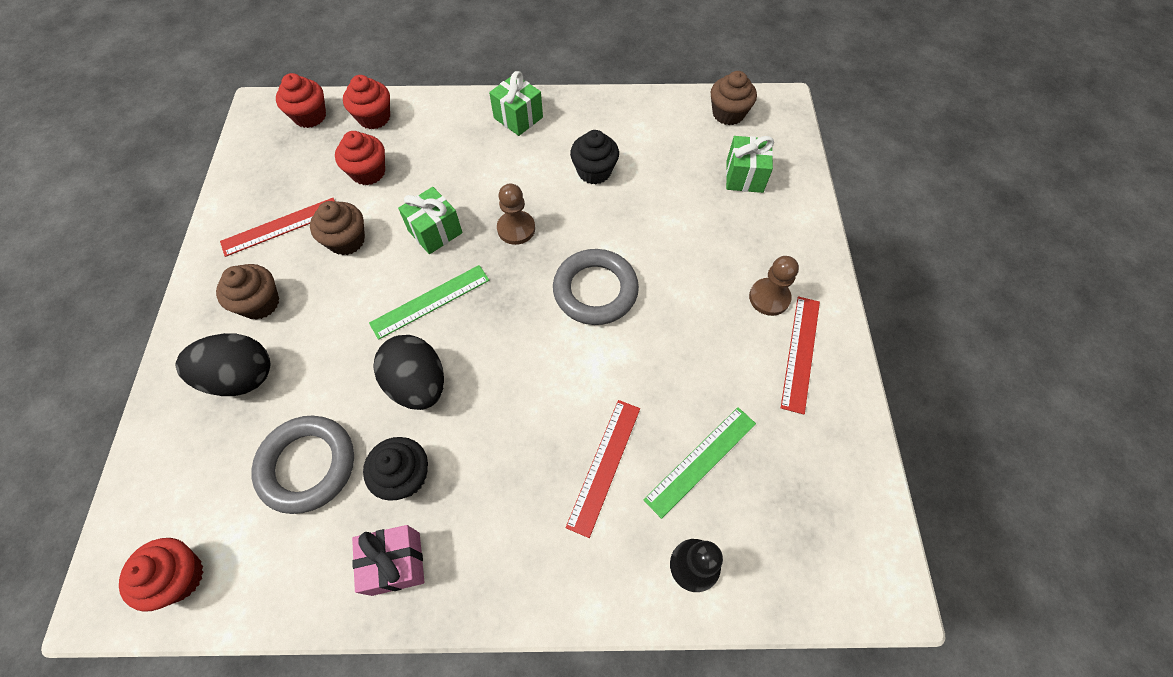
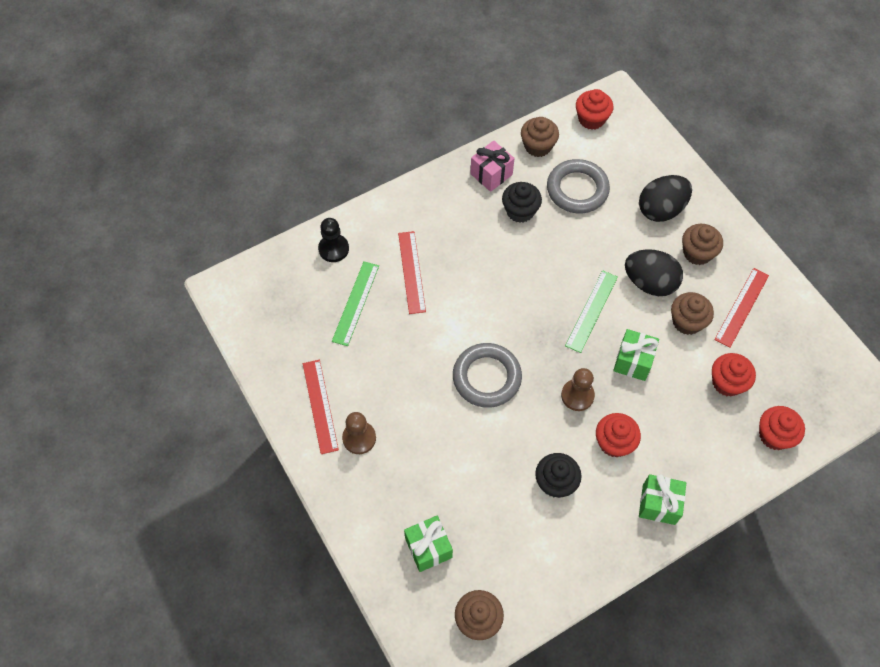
camera: 150 degrees right, 0 degrees up
(294, 574) = (538, 146): none -> brown cupcake
(310, 116) = (825, 407): red cupcake -> red cupcake (614, 442)
(418, 384) = (554, 259): black egg -> black egg (649, 283)

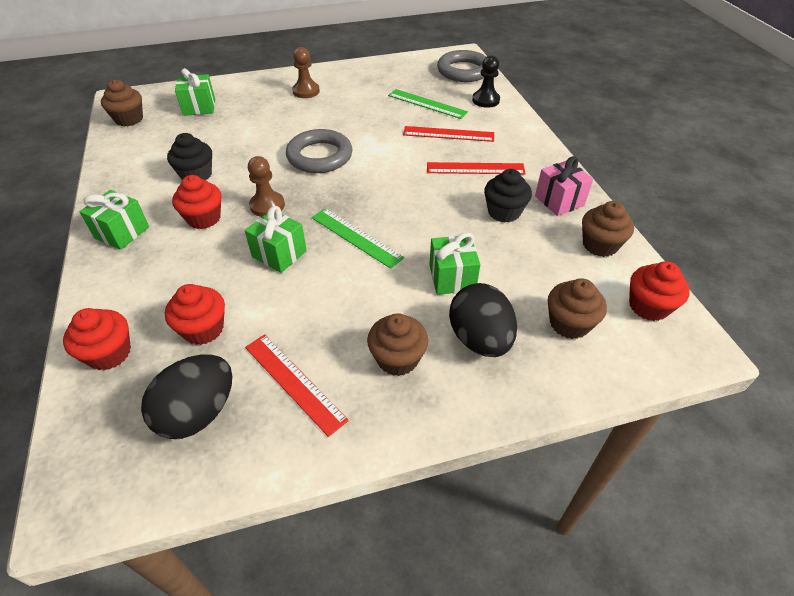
camera: 105 degrees right, 15 degrees down
(320, 406) = (343, 79): red ruler -> red ruler (475, 168)
(577, 189) = (527, 264): grey ring -> grey ring (463, 71)
(610, 235) = (452, 278): none -> green gift
(649, 283) = (371, 295): black egg -> black egg (198, 413)
(687, 322) = (302, 315): brown cupcake -> brown cupcake (569, 323)

